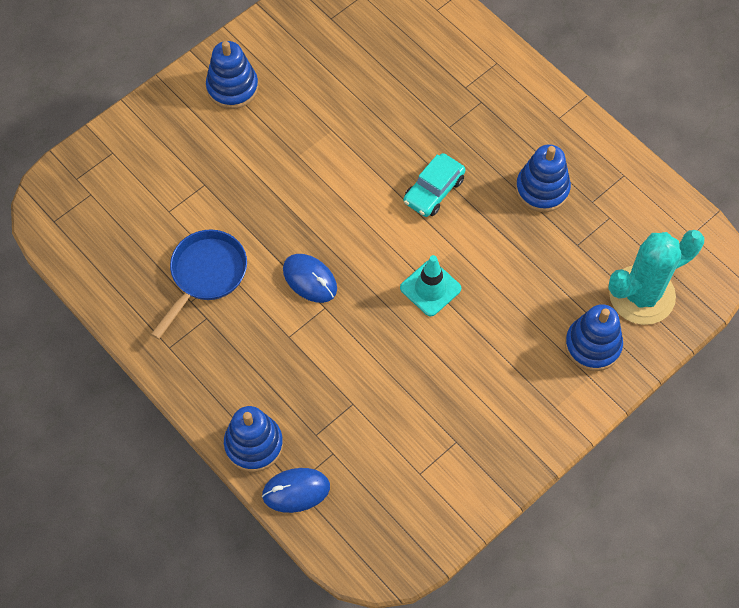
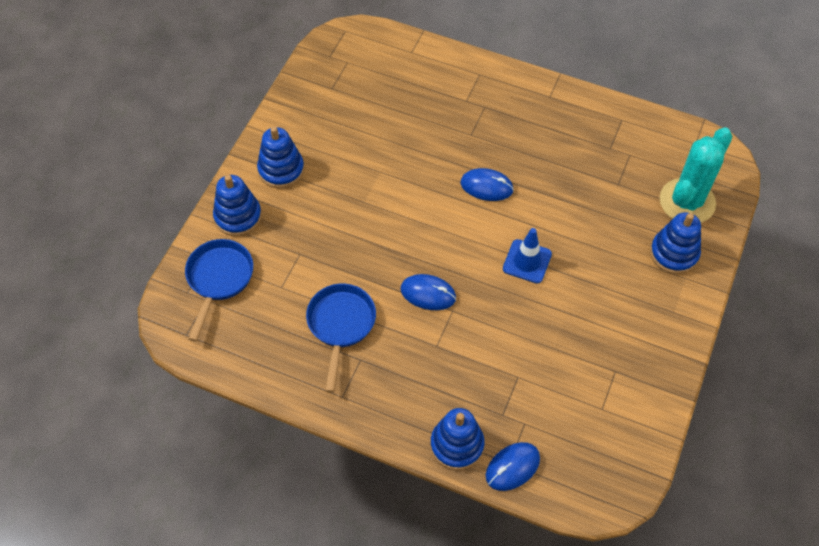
camera: 25 degrees left, 5 degrees down
(112, 178) = (219, 279): none -> blue pan
(430, 288) = (527, 261): turquoise traffic cone -> blue traffic cone
(434, 190) = (486, 186): turquoise car -> blue mouse
(542, 189) = (568, 153): blue stacking toy -> blue stacking toy (238, 216)

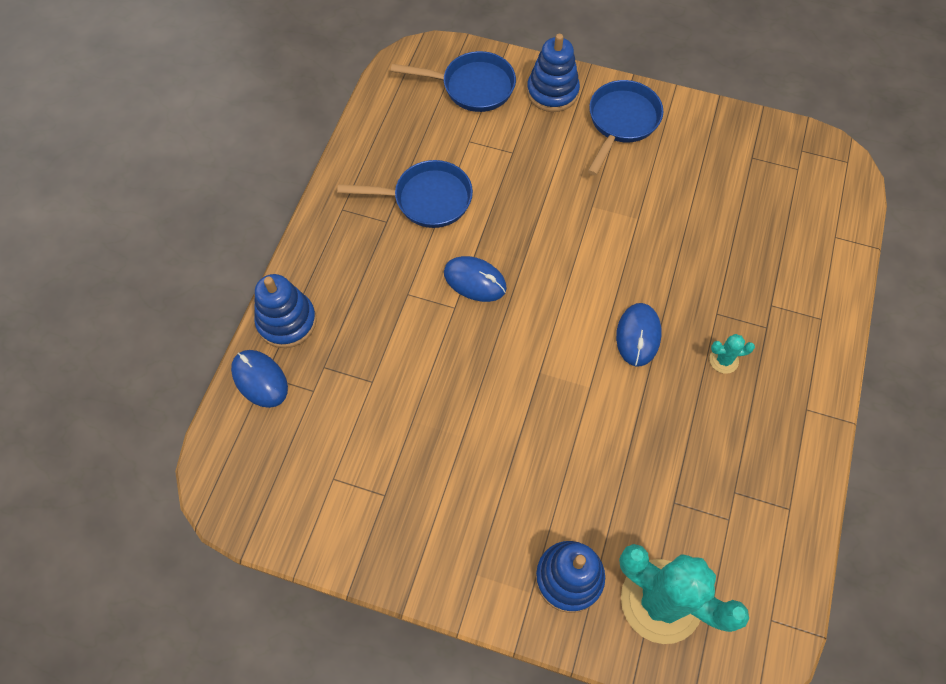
camera: 85 degrees right, 5 degrees up
(281, 170) = (621, 122): blue stacking toy -> blue pan
(428, 293) = (475, 280): blue mouse -> blue mouse turned 75 degrees counterclockwise
(510, 137) = (723, 360): none -> turquoise cactus
(527, 261) = (532, 387): blue traffic cone -> none

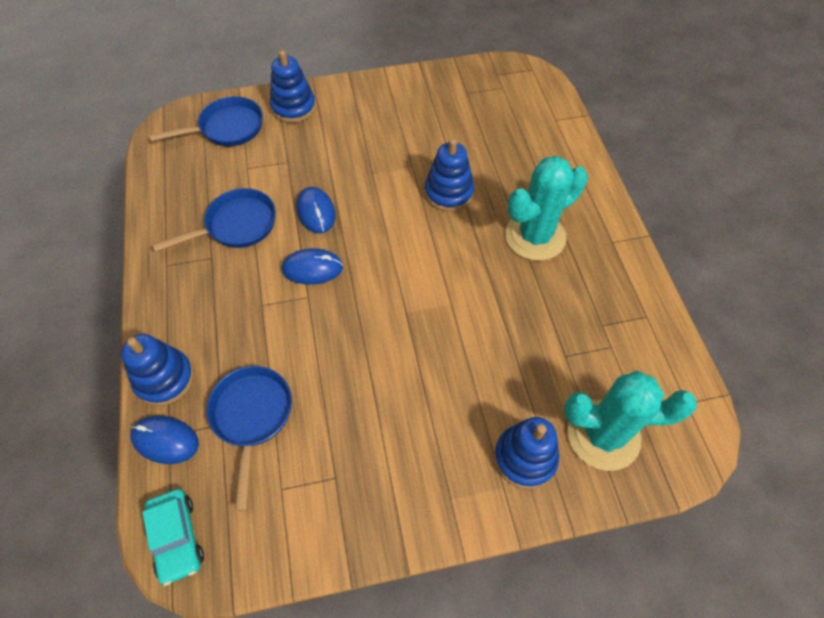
camera: 30 degrees left, 5 degrees down
(227, 471) = (177, 538): none -> turquoise car
(621, 122) = (359, 107): blue pan -> blue pan (252, 417)
(638, 335) = (463, 249): blue mouse -> blue mouse (316, 212)
(660, 266) = (449, 193): none -> blue stacking toy
(723, 360) = (535, 236): turquoise cactus -> turquoise cactus, size x2.47

